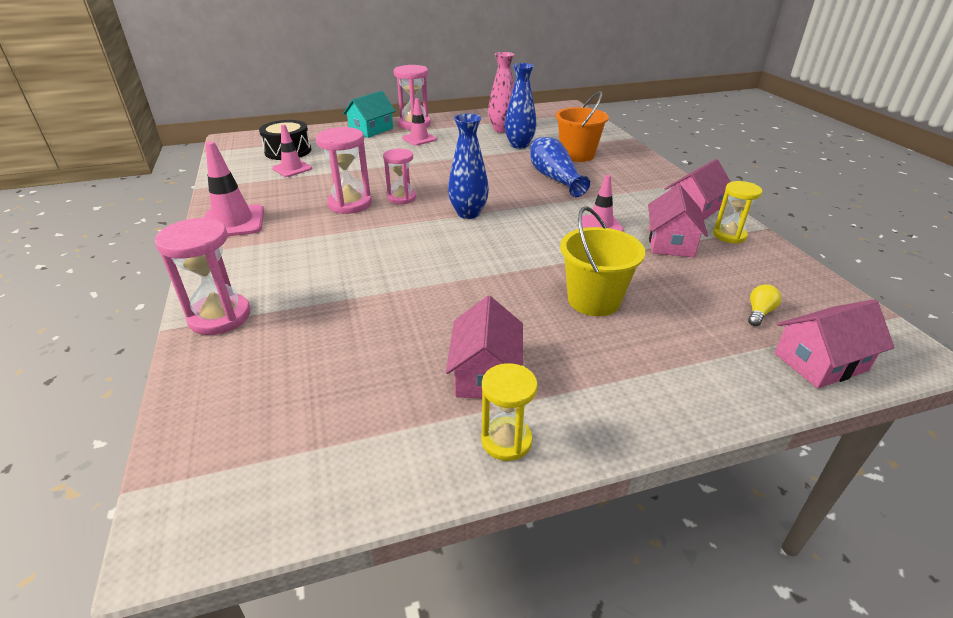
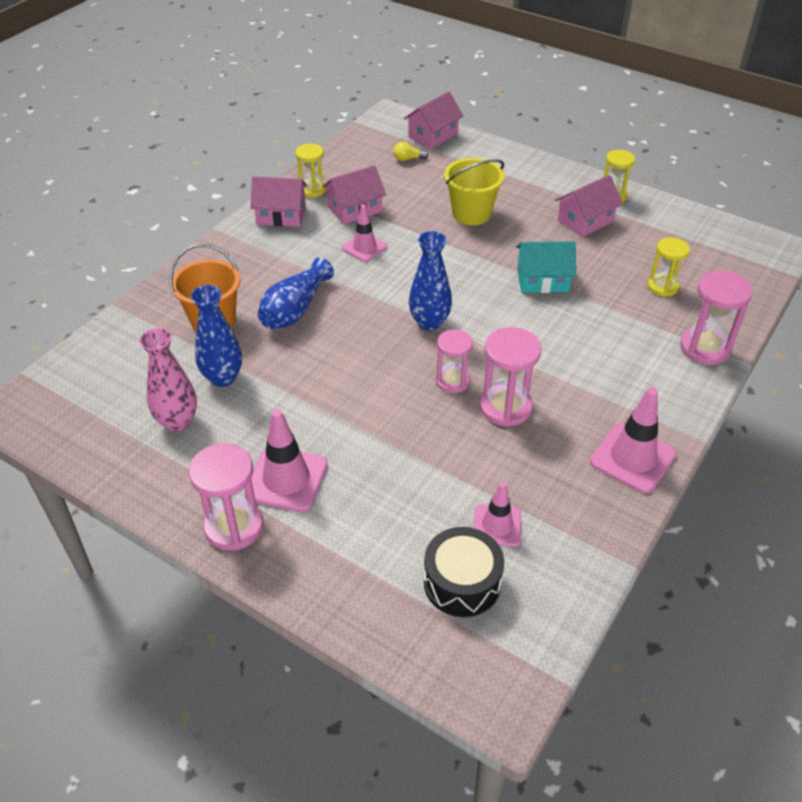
camera: 130 degrees left, 10 degrees up
(313, 351) = (662, 286): none -> yellow hourglass
(371, 130) = (301, 558): turquoise house -> turquoise house (542, 280)
(419, 139) = (286, 479): pink traffic cone -> pink traffic cone, size x1.56
(820, 362) = (433, 135): pink house -> pink house turned 75 degrees counterclockwise

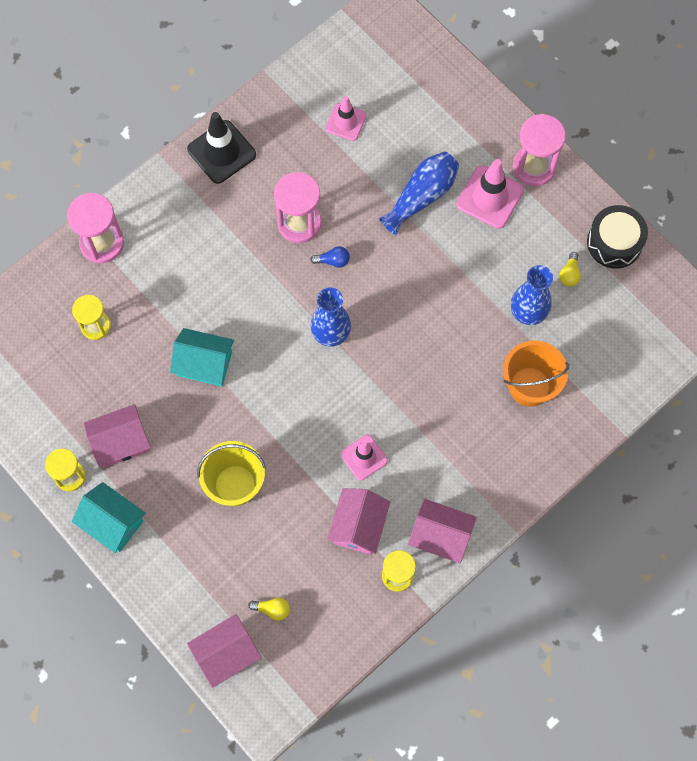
camera: 165 degrees left, 25 degrees up
(177, 421) = (569, 274): pink vase -> yellow light bulb
(295, 309) = (451, 383): blue vase -> blue vase (421, 196)
(354, 209) = (358, 526): pink house -> pink house turned 60 degrees counterclockwise
(452, 381) = (333, 261): pink hourglass -> blue light bulb
(462, 582) = (385, 87): black drum -> black drum (614, 242)
(560, 179) = (112, 522): none -> turquoise house
(632, 458) = (221, 152): pink traffic cone -> black traffic cone

